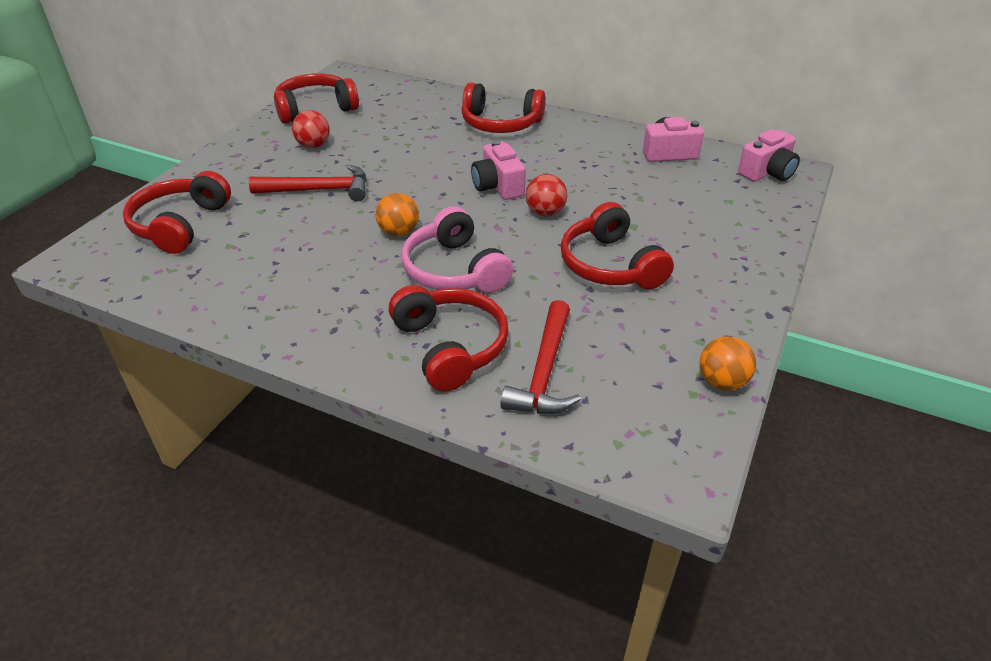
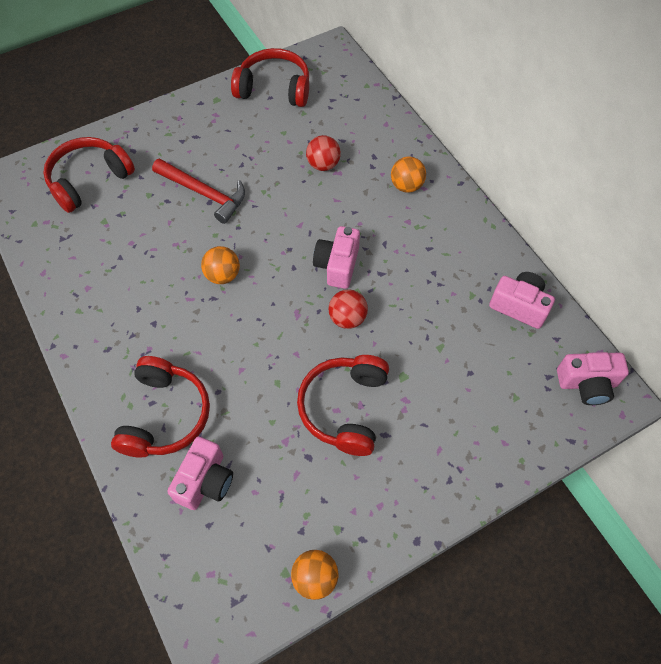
camera: 35 degrees right, 20 degrees up
(313, 145) = (239, 136): red ball -> red ball (323, 165)
(454, 270) = (228, 340): pink headphones -> none
(500, 123) = (406, 186): red headphones -> orange ball
(545, 371) = (205, 481): red hammer -> pink camera

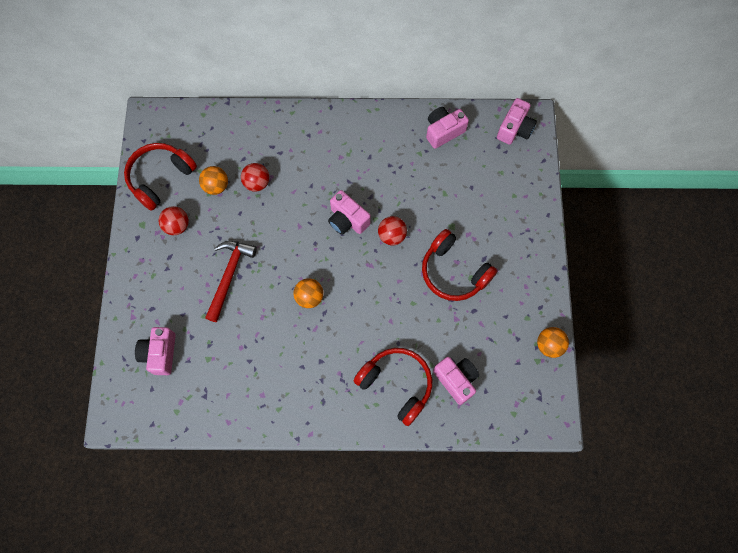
camera: 60 degrees left, 10 degrees up
(89, 180) = (160, 353): red headphones -> pink camera
(204, 193) = (229, 276): red hammer -> red hammer turned 45 degrees counterclockwise
(232, 126) = (177, 226): none -> red ball
(406, 186) = (311, 141): orange ball -> orange ball (216, 186)

